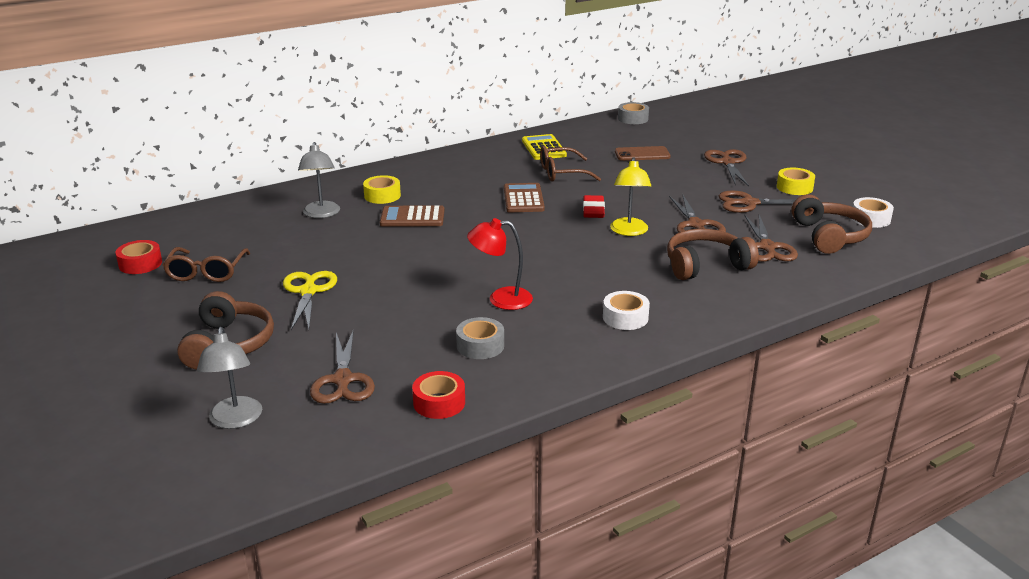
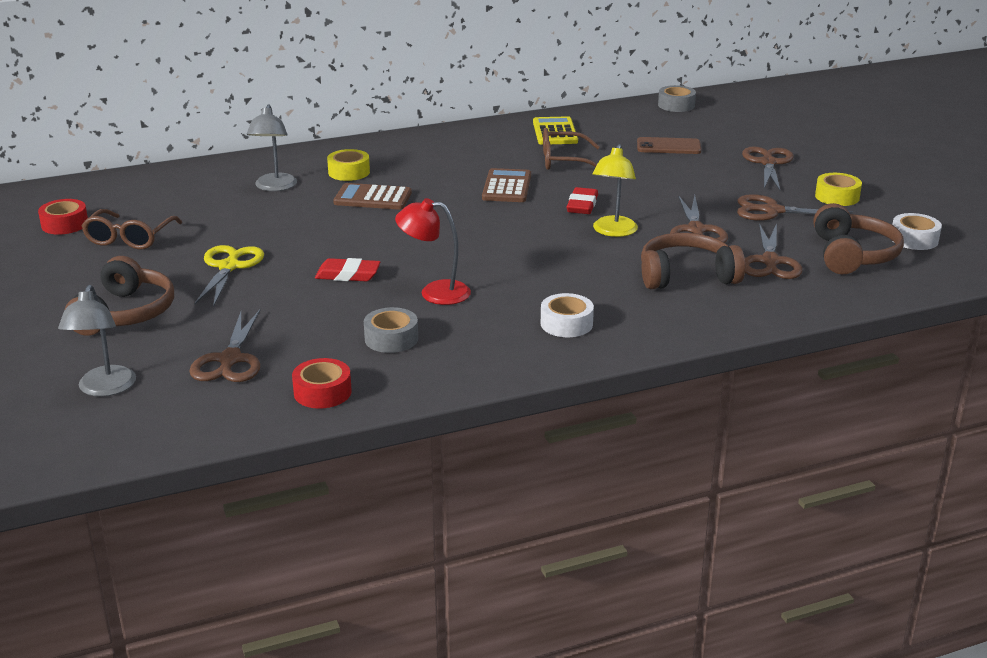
camera: 10 degrees right, 0 degrees up
(418, 289) = (348, 275): none -> red eraser

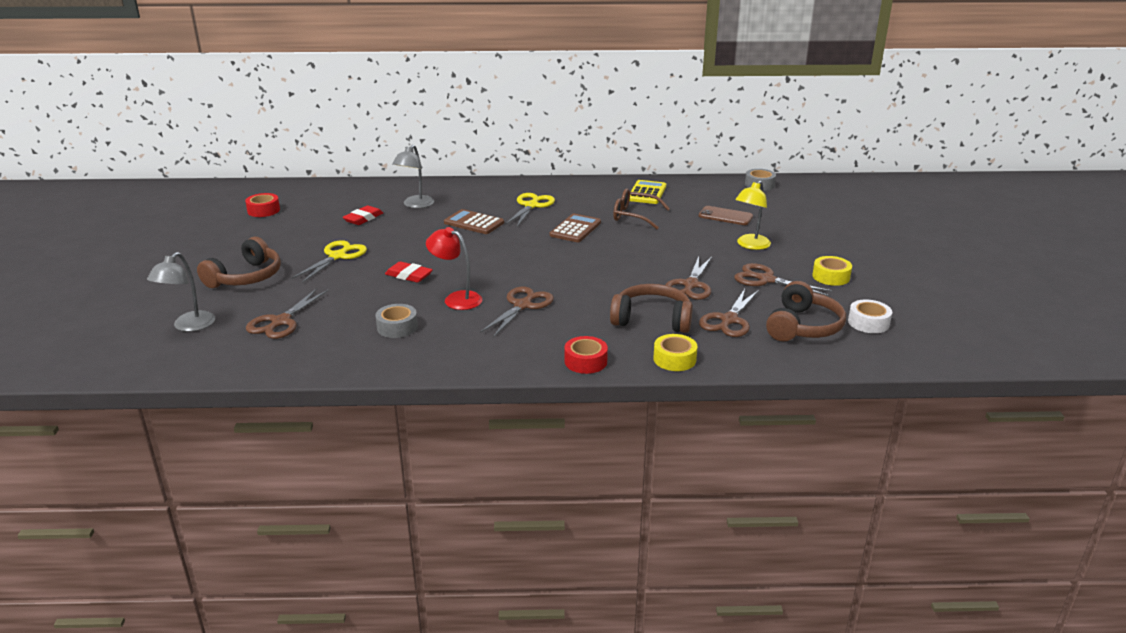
camera: 20 degrees right, 0 degrees up
(129, 238) = (293, 226): brown glasses -> none
(322, 392) = (318, 357): red tape -> red tape (585, 361)
(349, 172) = (474, 202): yellow tape -> yellow tape (674, 359)
(427, 167) = (531, 205): none -> yellow scissors
(566, 324) = (529, 340): white tape -> none
(582, 205) = (619, 251): red eraser -> red eraser (363, 218)
(613, 231) = (625, 275): yellow lamp -> yellow lamp (750, 245)
(768, 163) = (796, 240): brown scissors -> brown scissors (523, 305)

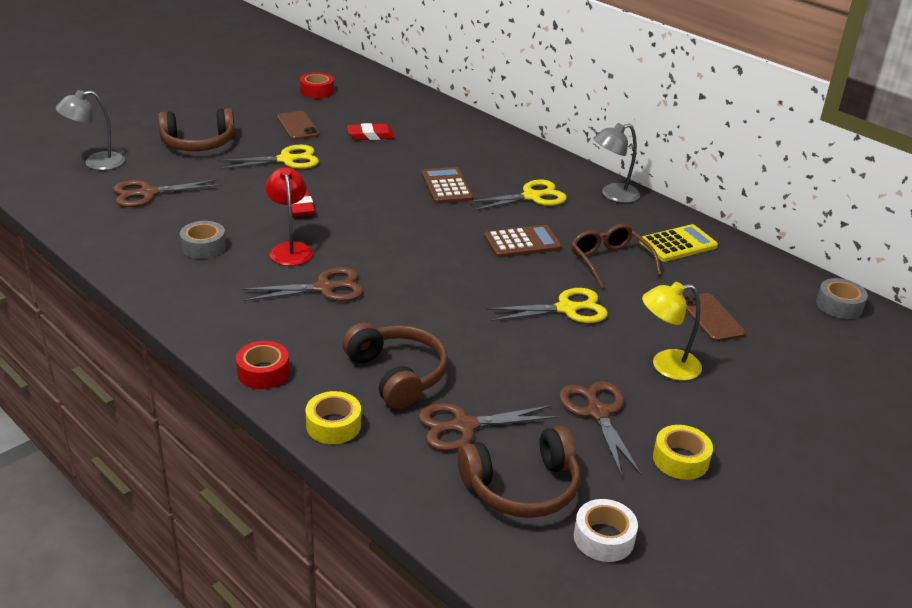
camera: 45 degrees right, 5 degrees up
(299, 235) = (298, 126): none -> brown phone
(415, 205) = (435, 144): grey lamp -> grey lamp (613, 195)
(661, 246) = (567, 309): none -> yellow scissors
(690, 285) = (506, 366): brown scissors -> none

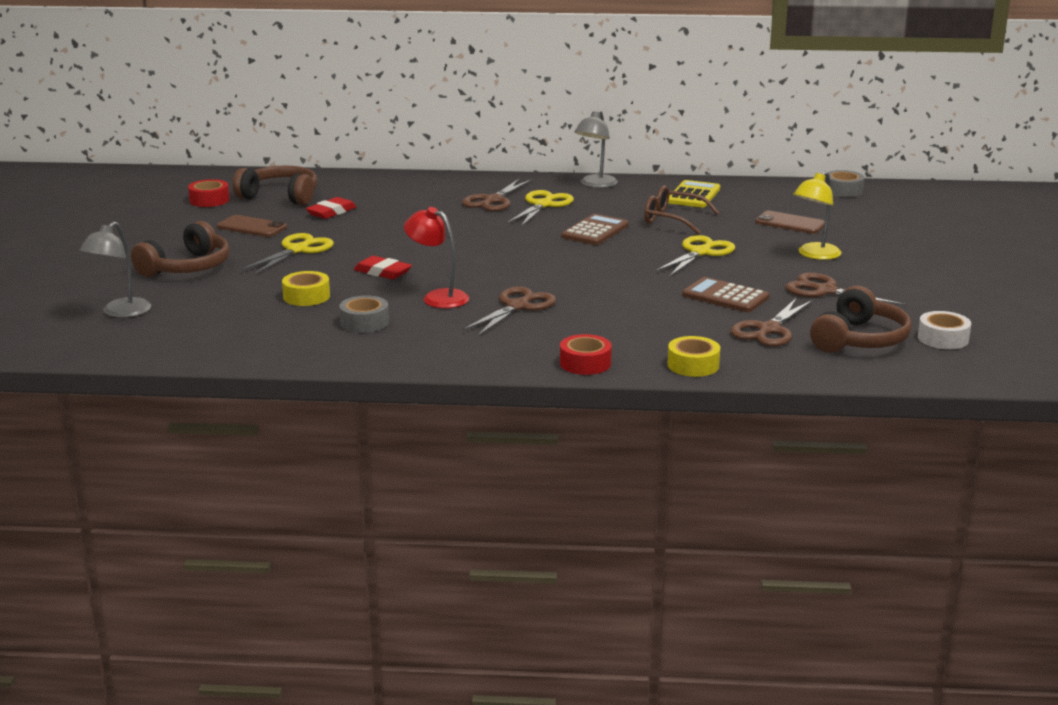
camera: 40 degrees left, 10 degrees down
(148, 193) = (227, 312): brown scissors -> brown scissors (493, 201)
(397, 374) = (674, 326): brown headphones -> brown headphones (280, 196)
(447, 186) = (468, 221): brown calculator -> brown calculator (725, 296)
(680, 459) = (909, 291): yellow tape -> yellow tape (306, 296)

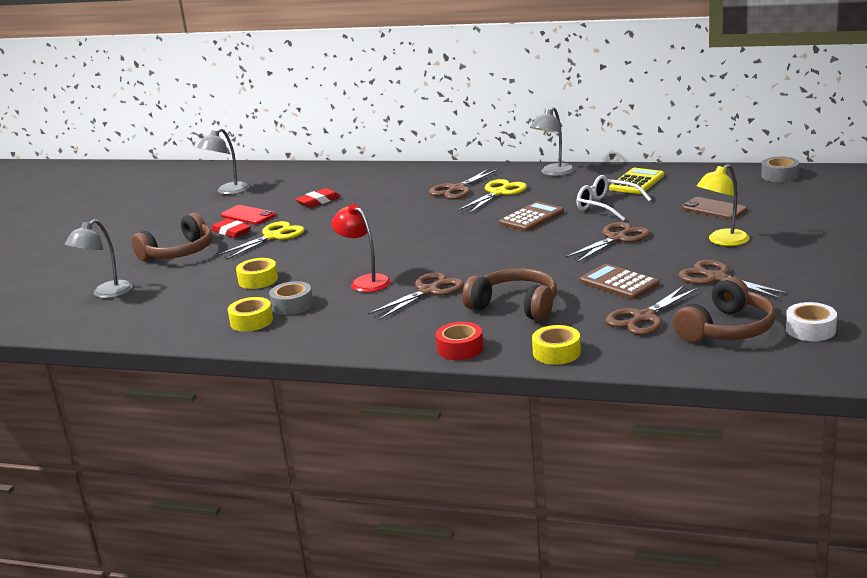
camera: 15 degrees right, 0 degrees up
(209, 200) = (228, 191): red tape -> grey lamp
(252, 227) = (248, 215): brown phone -> red phone
(280, 196) = (285, 187): brown headphones -> brown headphones (515, 306)
(324, 340) = (251, 321): none -> yellow tape
(382, 272) = (331, 257): red eraser -> red eraser (231, 232)
(672, 219) = (606, 206): brown glasses -> white glasses
(700, 252) = (617, 238): yellow scissors -> brown scissors

